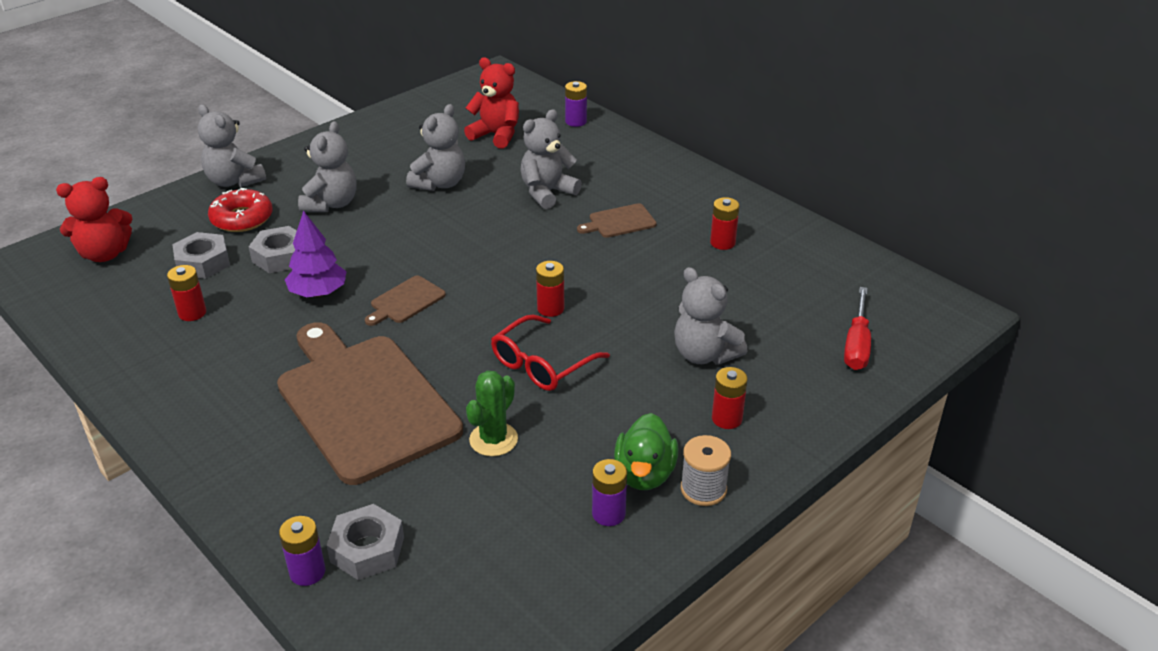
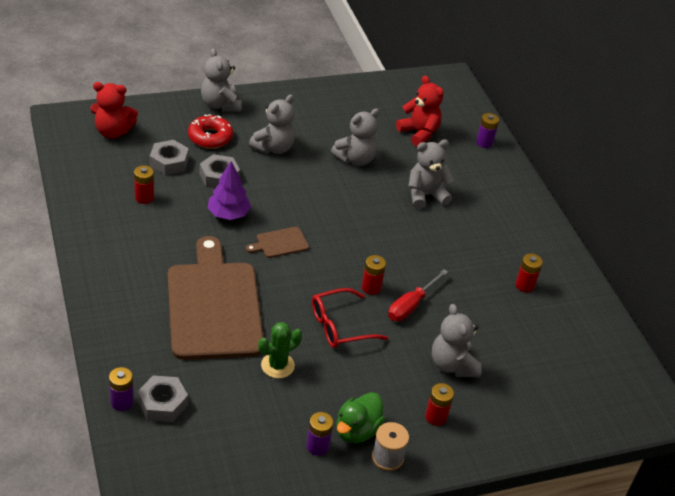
camera: 20 degrees right, 5 degrees up
(619, 222) = (462, 239): brown cutting board -> none
(857, 344) = (565, 403): red screwdriver -> red screwdriver (411, 305)

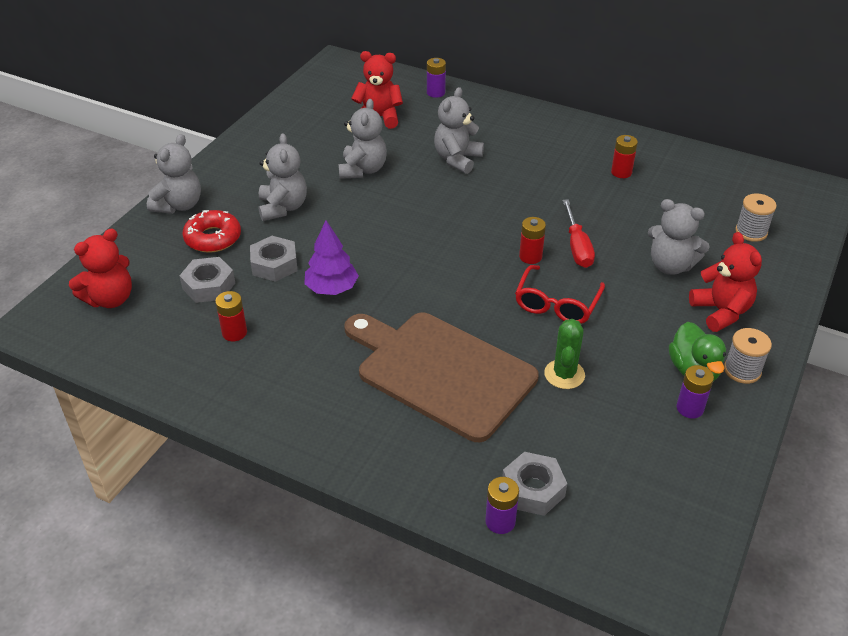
camera: 40 degrees left, 0 degrees up
(220, 105) = (179, 205): grey teddy bear -> grey teddy bear turned 90 degrees counterclockwise
(280, 243) = (410, 278): brown cutting board -> none
(436, 417) = (721, 312): red battery -> red teddy bear
(549, 392) = (751, 232): none -> grey spool

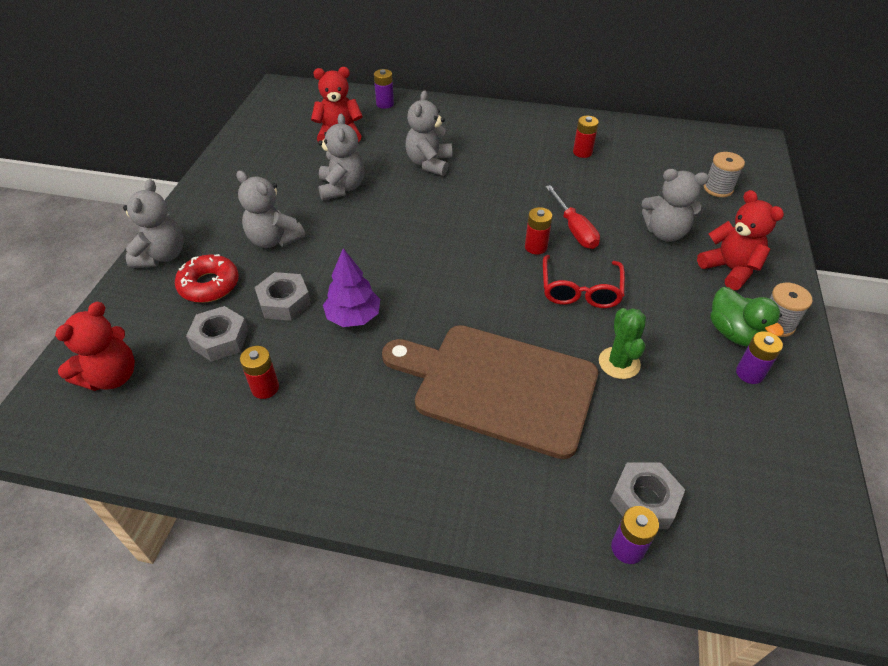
camera: 15 degrees left, 5 degrees up
(283, 208) = (274, 240): grey teddy bear -> grey teddy bear turned 150 degrees clockwise

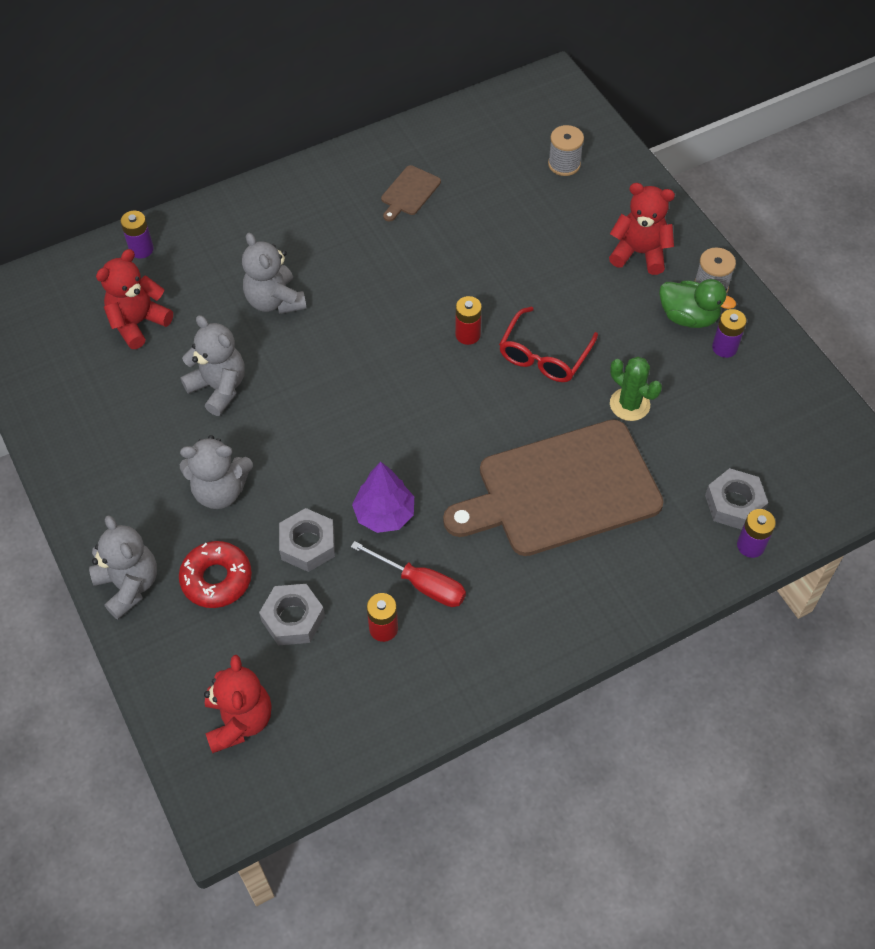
camera: 40 degrees left, 10 degrees up
(574, 229) = (483, 293): red screwdriver -> red screwdriver (421, 584)
(580, 290) = (544, 355): red glasses -> red glasses turned 60 degrees clockwise
(582, 152) = (409, 192): red battery -> brown cutting board
(665, 233) = (560, 246): grey teddy bear -> none

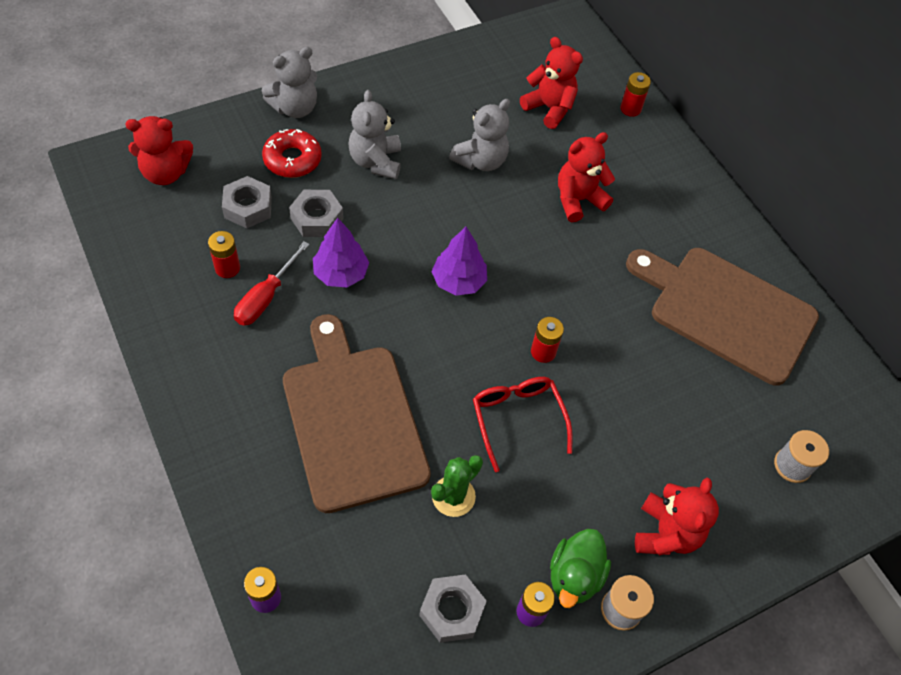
camera: 85 degrees right, 0 degrees up
(141, 249) = (630, 109): purple battery -> red battery
(275, 301) = (578, 200): grey teddy bear -> red teddy bear
(388, 405) = (458, 281): none -> purple tree
(409, 192) = (726, 311): brown cutting board -> brown cutting board, size x2.48
(544, 355) = (517, 419): red glasses -> red glasses turned 45 degrees clockwise
(734, 504) = (319, 588): grey nut -> grey nut (452, 611)

